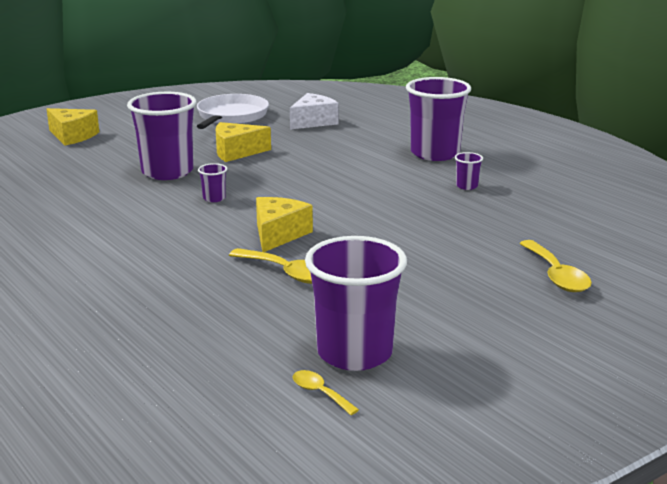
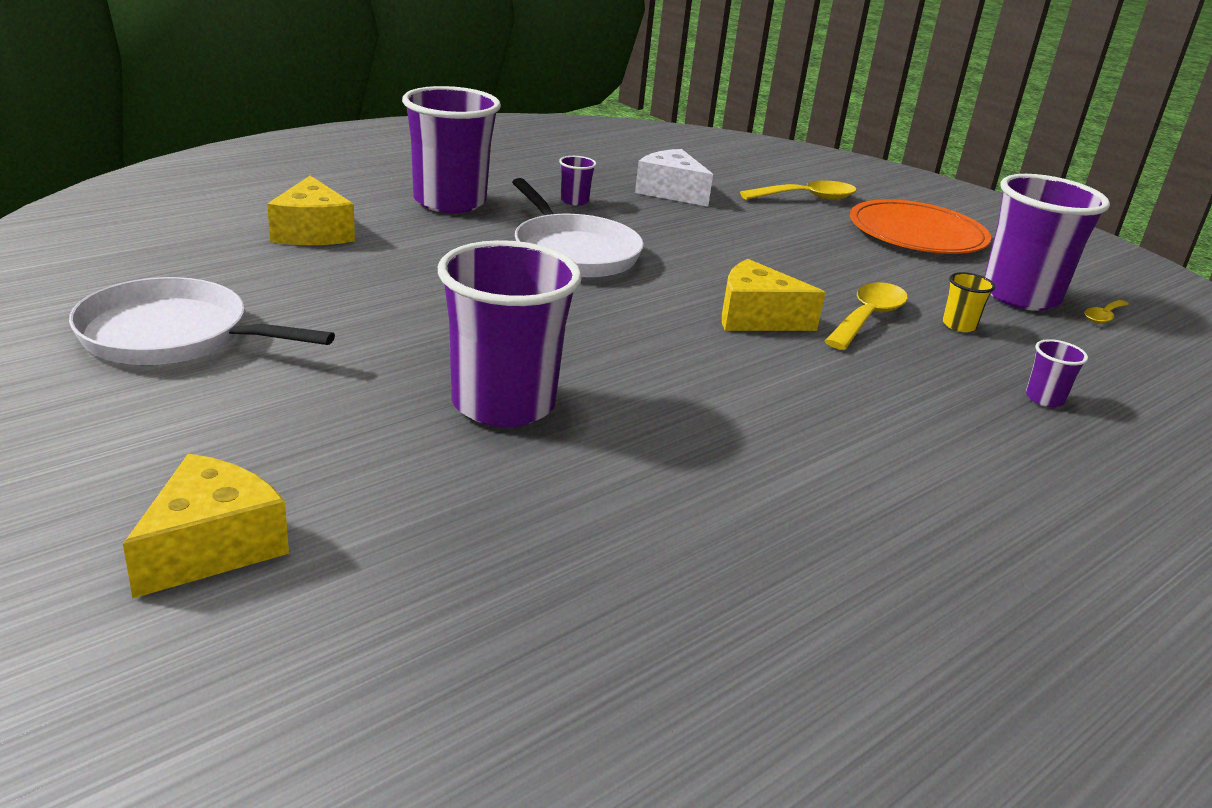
camera: 95 degrees left, 5 degrees up
(214, 198) = (631, 360): purple cup -> purple cup (1044, 399)
(236, 152) = (405, 336): yellow cheese -> yellow cheese (312, 232)
(282, 309) = (959, 325): none -> yellow cup
(313, 122) = (256, 264): white cheese -> white cheese (671, 192)
(366, 185) = (573, 252): none -> white pan
(495, 322) = (917, 233): none -> orange plate

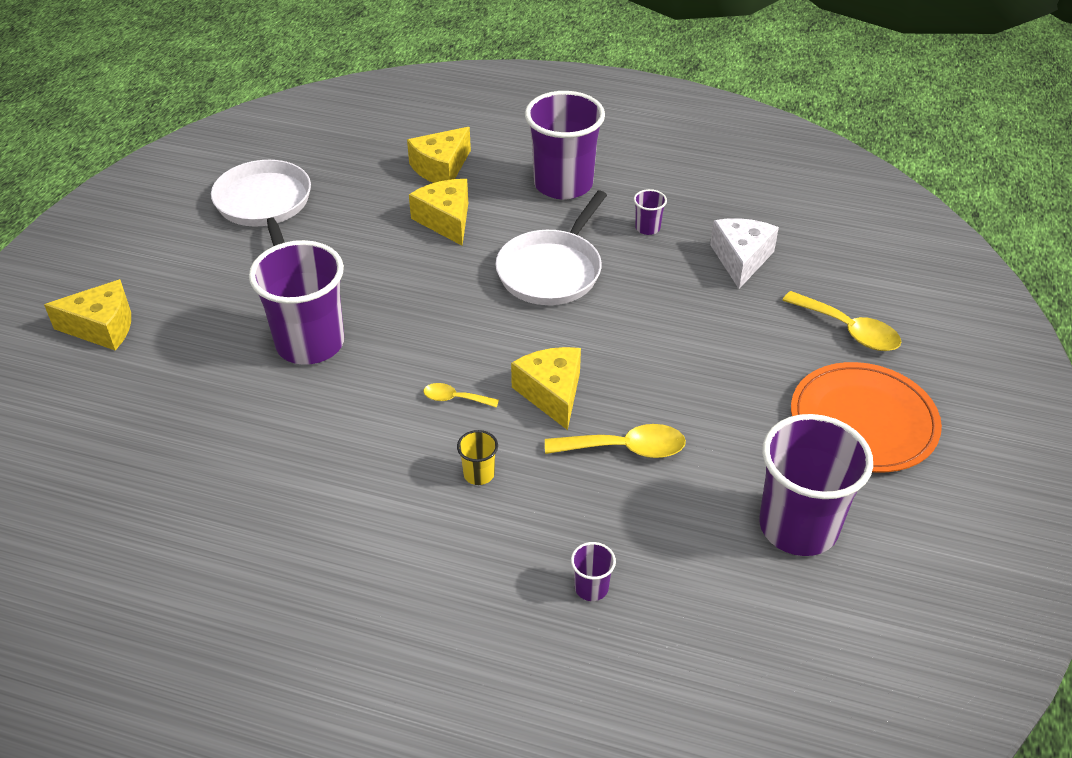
camera: 60 degrees right, 15 degrees up
(407, 262) = (446, 220): none -> yellow cheese
(959, 325) = (677, 504): yellow cup -> yellow cup (479, 474)
(1103, 316) = (824, 594): yellow spoon -> yellow spoon (455, 398)

